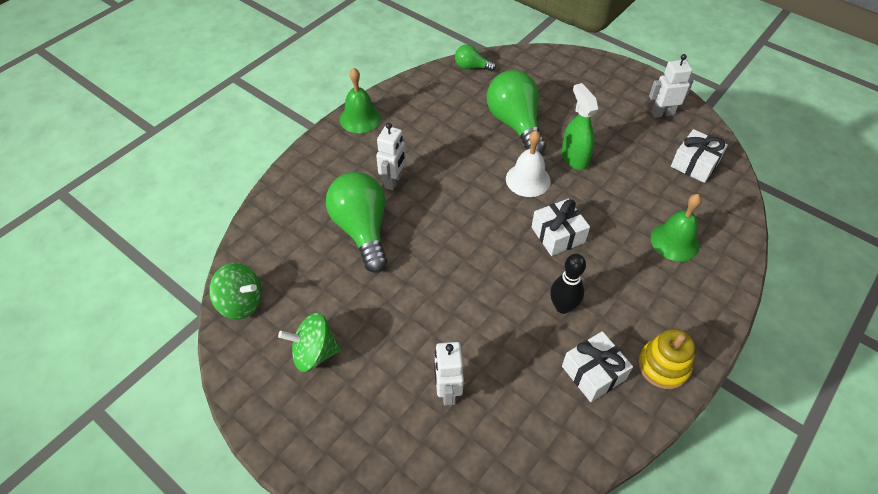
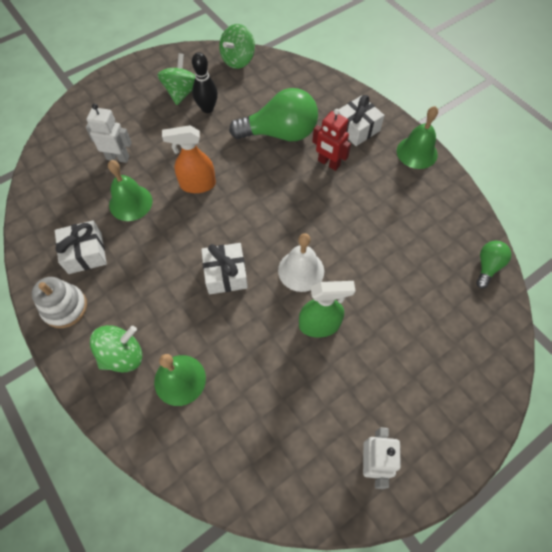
camera: 105 degrees right, 10 degrees up
(393, 181) = (328, 163): white robot -> red robot
(460, 290) = (197, 185): none -> orange spray bottle
(509, 350) = (130, 202): none -> green bell
(515, 124) = (384, 283): green light bulb -> none
(562, 306) = (151, 252): black bowling pin -> black bowling pin (207, 108)
(663, 366) = (65, 307): yellow stacking toy -> white stacking toy
(680, 293) = (122, 355): none -> green spinning top
(694, 164) = (276, 459): white gift -> white gift (357, 128)

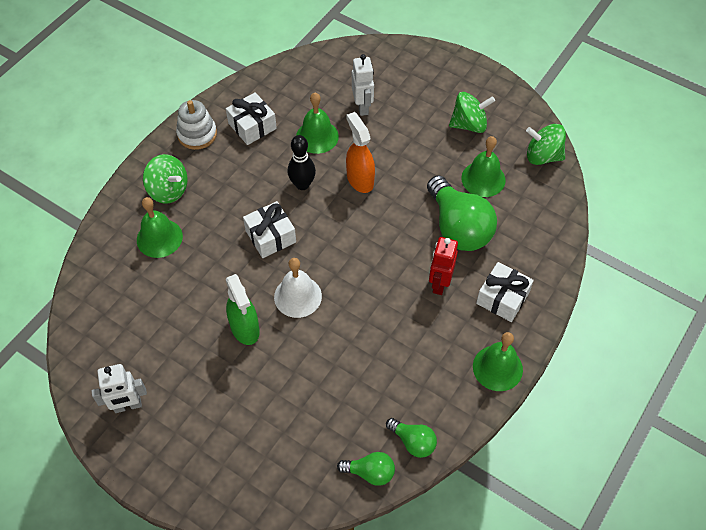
camera: 70 degrees right, 5 degrees down
(207, 108) = (459, 153): black bowling pin -> black bowling pin (302, 184)
(241, 102) = (483, 179): none -> green bell
(467, 228) = (413, 442): none -> green light bulb

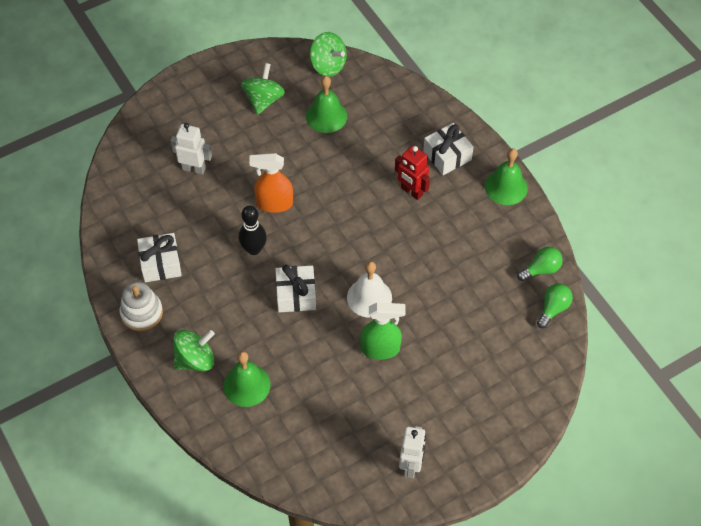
camera: 65 degrees left, 0 degrees up
(317, 136) = (206, 217): green bell -> none
(458, 227) = (365, 155): green light bulb -> none
(543, 156) = (328, 65): green spinning top -> green spinning top turned 90 degrees counterclockwise

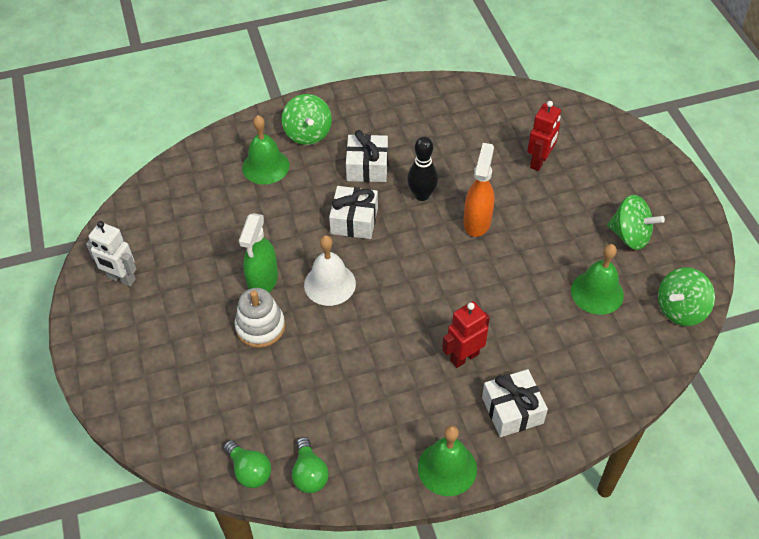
camera: 105 degrees right, 5 degrees down
(141, 313) = (372, 103): white stacking toy -> white stacking toy (260, 327)
(160, 264) = (425, 122): white gift -> white gift (367, 167)
(194, 168) = (539, 161): white robot -> red robot

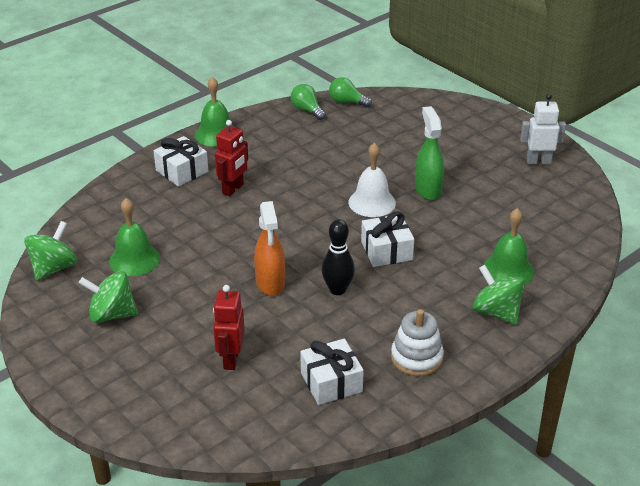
camera: 155 degrees right, 15 degrees down
(260, 327) = (403, 164): white stacking toy -> white stacking toy (416, 358)
(367, 167) = (409, 299): white gift -> white gift (331, 382)

